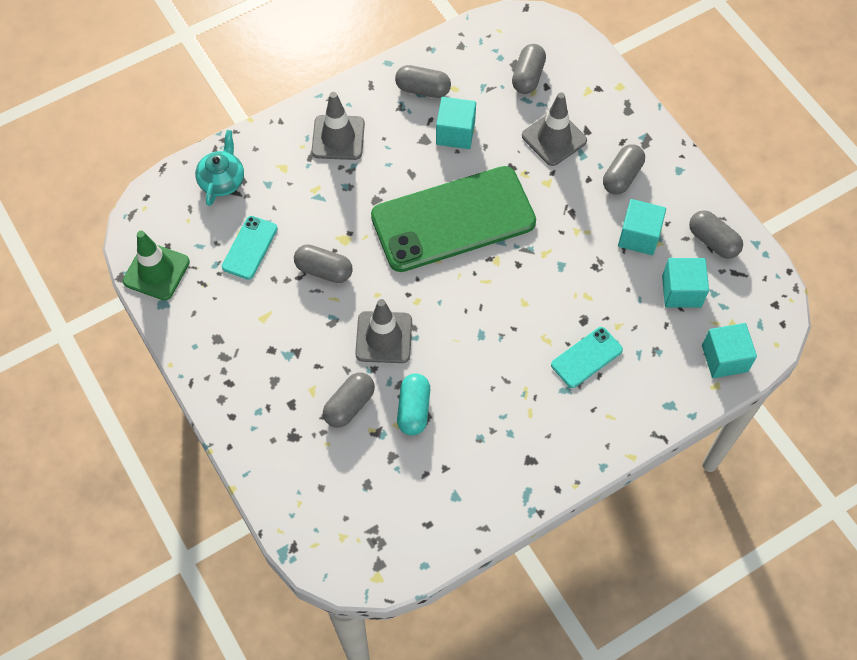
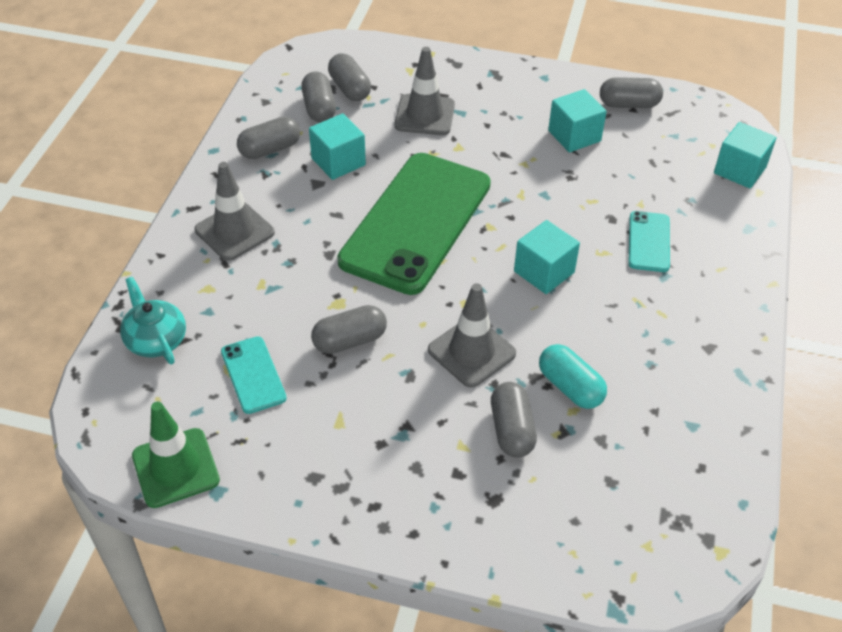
camera: 45 degrees left, 15 degrees down
(622, 176) = (509, 107): grey capsule -> grey capsule (319, 108)
(681, 291) = (652, 149): turquoise cube -> turquoise cube (544, 272)

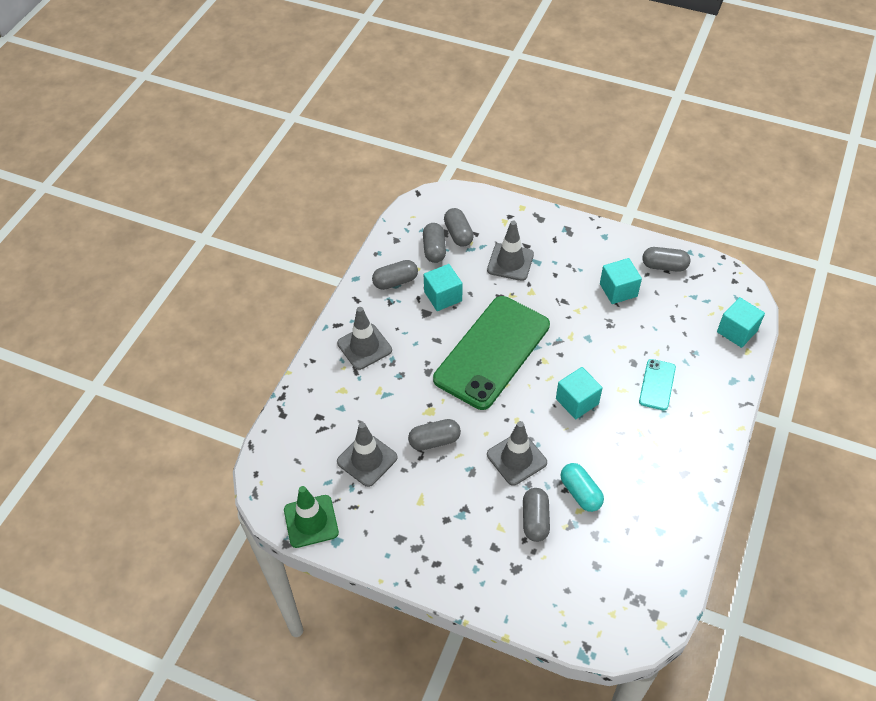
camera: 10 degrees right, 5 degrees up
(156, 340) = (305, 426): turquoise teapot -> none
(253, 375) = (367, 459): turquoise phone -> grey traffic cone

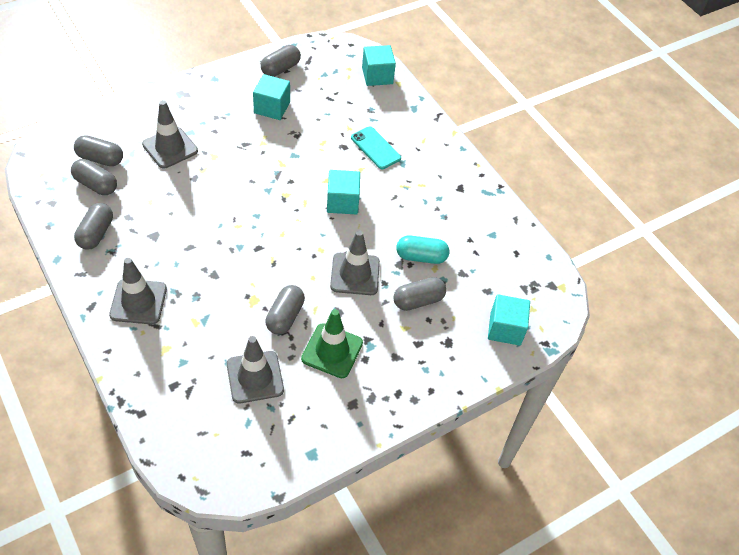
camera: 60 degrees left, 0 degrees up
(311, 521) = (274, 462): green traffic cone -> green traffic cone (332, 351)
(443, 296) = (151, 213): turquoise cube -> turquoise cube (505, 329)
(492, 352) = (242, 220): green phone -> none
(535, 520) = (418, 301): grey capsule -> grey capsule turned 60 degrees counterclockwise

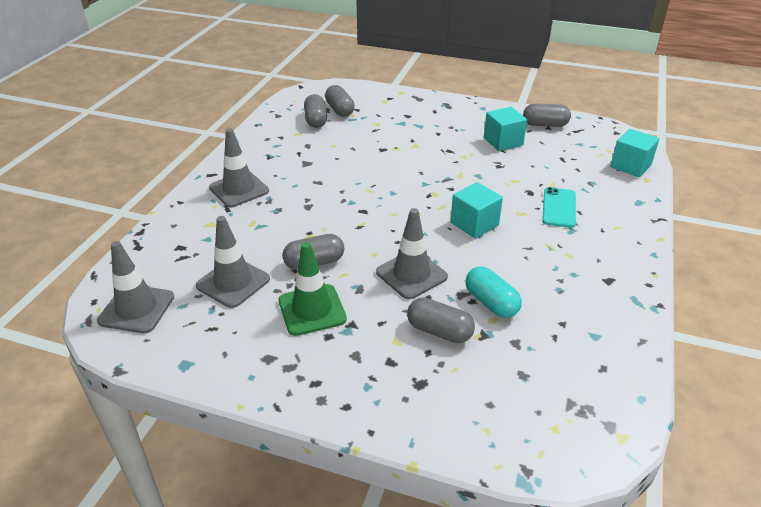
camera: 55 degrees right, 15 degrees down
(96, 233) = (275, 142): grey capsule -> none
(170, 148) = (392, 126): grey traffic cone -> grey traffic cone (136, 309)
(505, 329) = (497, 420): turquoise cube -> none

